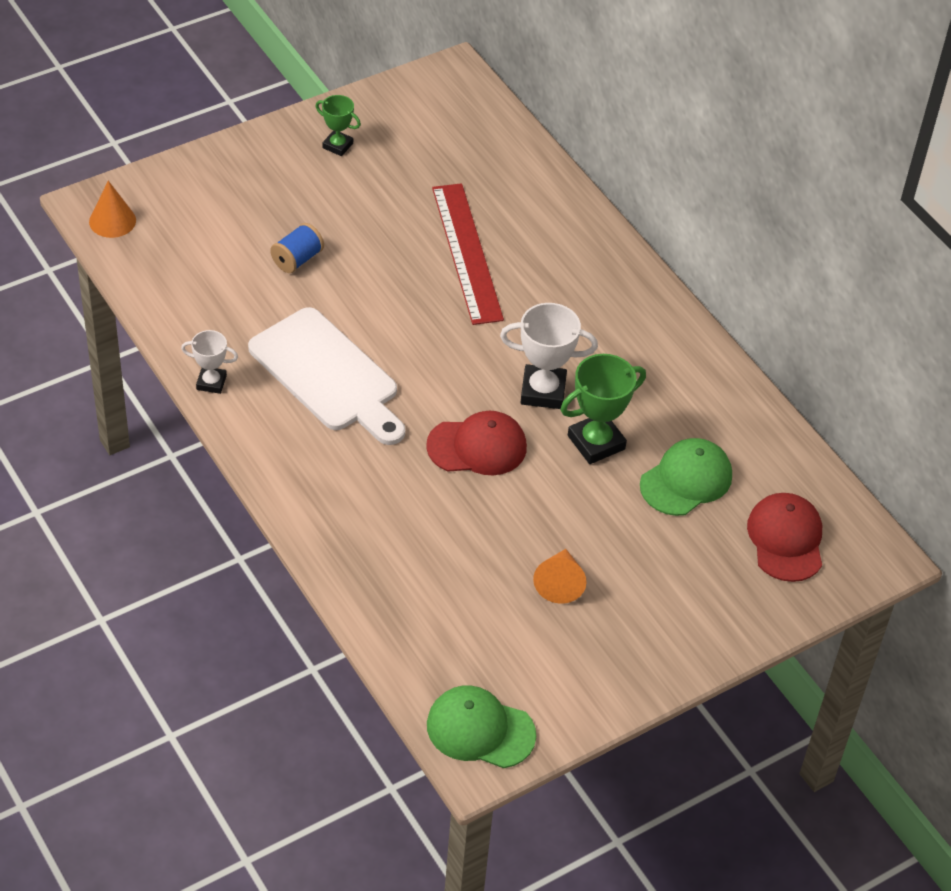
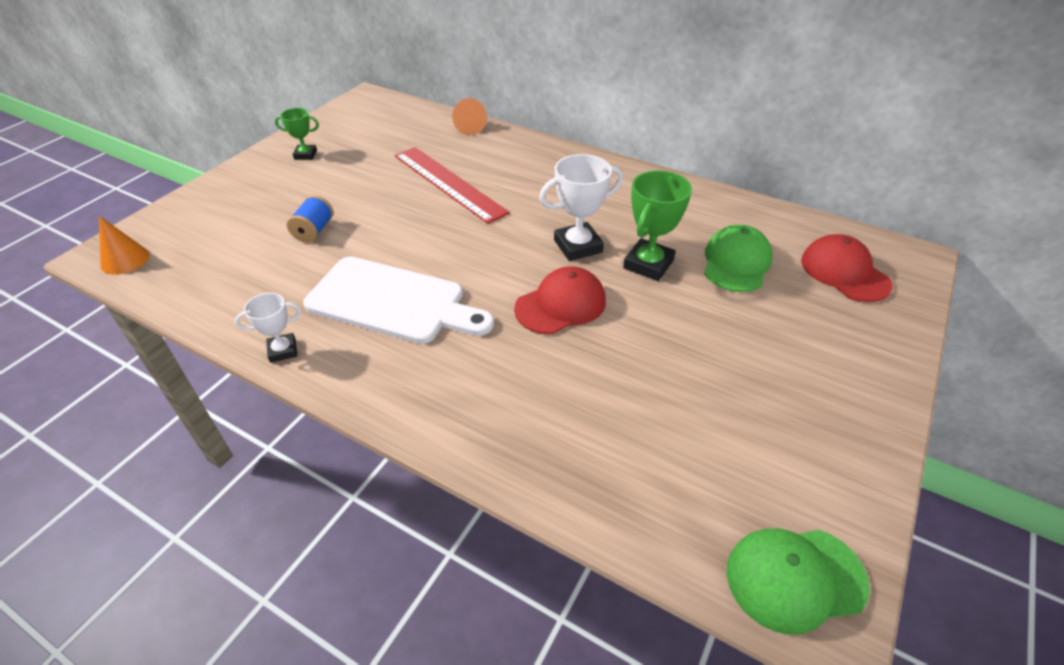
camera: 25 degrees left, 5 degrees down
(559, 583) = (724, 384): orange cone -> orange cone (468, 127)

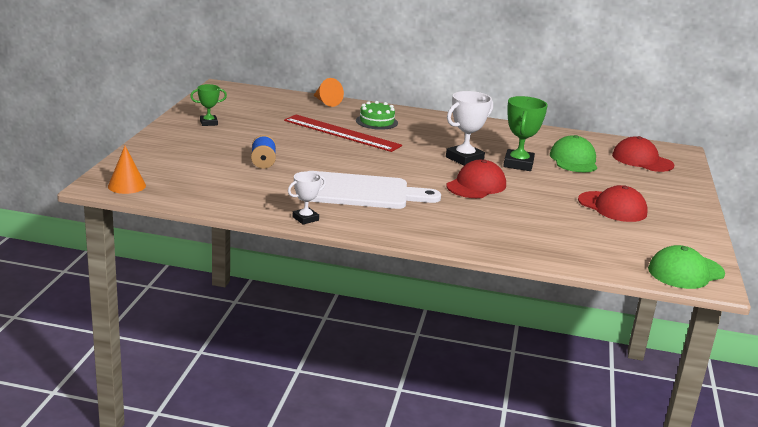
camera: 20 degrees left, 20 degrees down
(506, 165) = (376, 122): none -> green cake
(744, 379) = (612, 207): none -> red cap

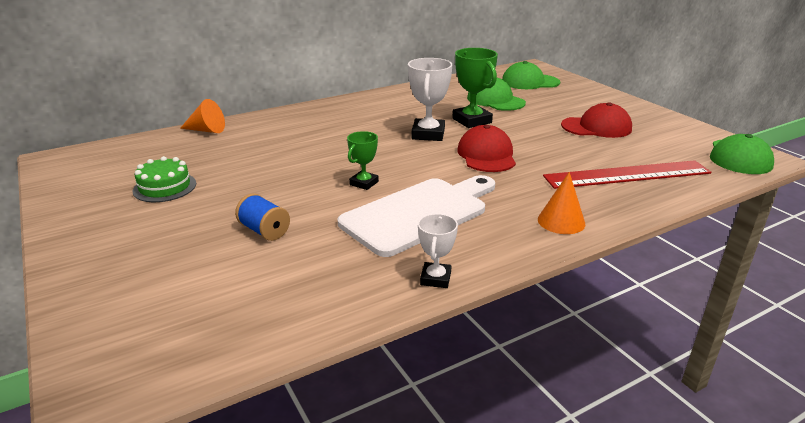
camera: 40 degrees left, 5 degrees up
(126, 186) = (142, 372): orange cone -> orange cone (561, 221)
(208, 123) = (111, 211): green trophy -> green trophy (364, 183)
(341, 133) = (281, 156): red ruler -> red ruler (627, 175)
(376, 122) = (291, 131): green cake -> green cake (165, 187)
(642, 160) = (530, 82): red cap -> green cap

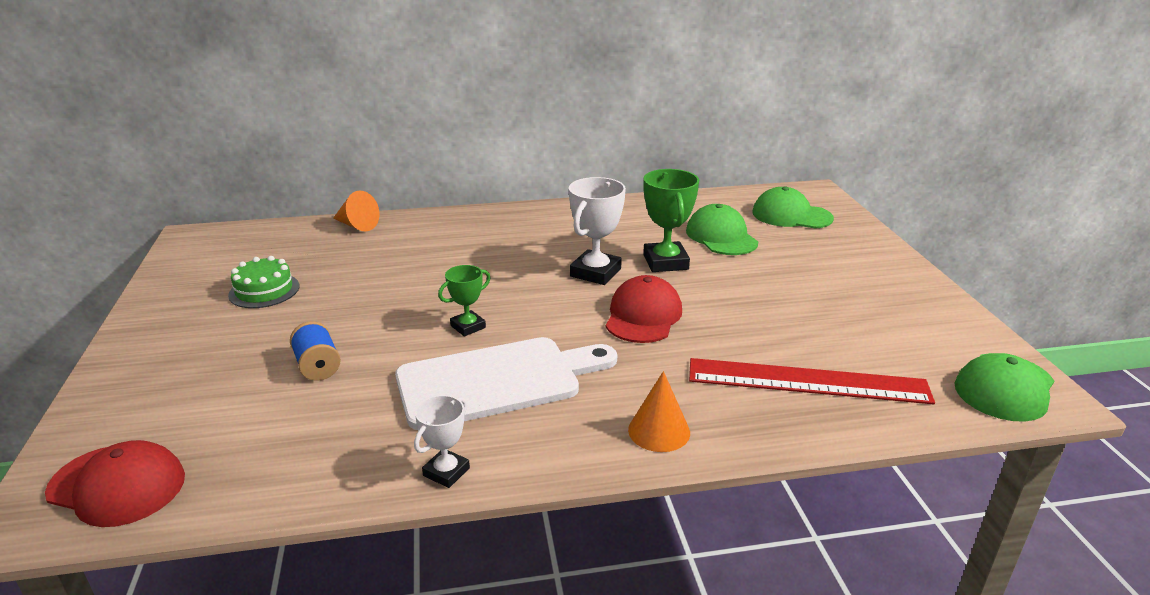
camera: 20 degrees right, 0 degrees up
(596, 127) = (826, 300): red cap -> red cap (117, 485)

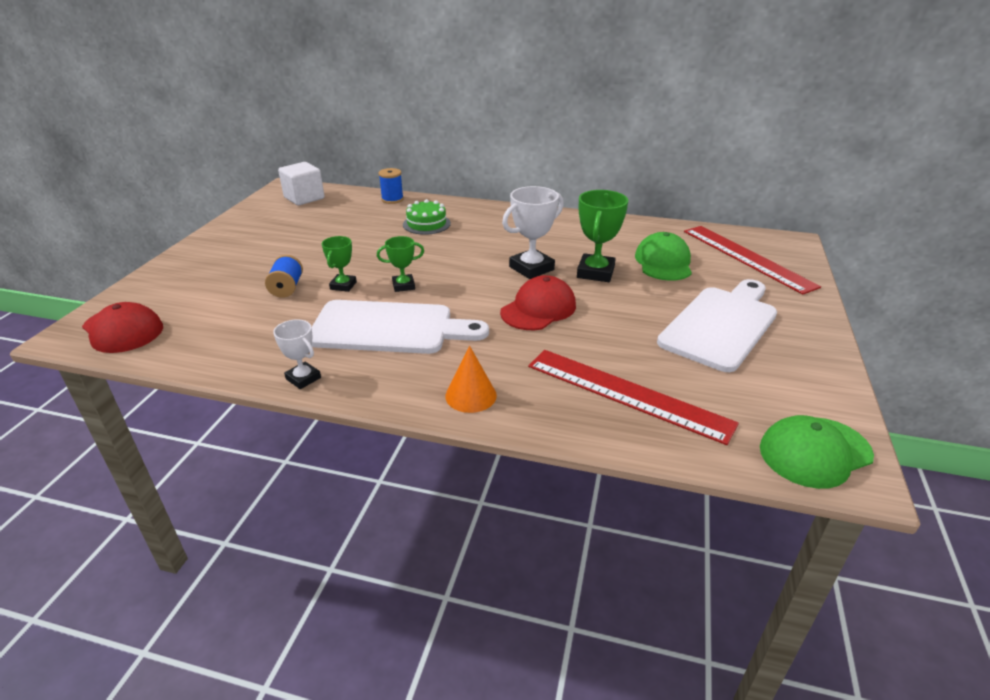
camera: 25 degrees right, 5 degrees up
(233, 246) = (304, 198): none -> white cube
(264, 290) = (297, 231): green cake -> green cake (426, 224)
(357, 225) = (392, 199): orange cone -> blue spool
(391, 345) = (343, 285): none -> green trophy
(446, 472) = (303, 378): white trophy -> white trophy turned 75 degrees clockwise
(791, 215) = (746, 258): green cap -> red ruler
(828, 288) = (721, 325): none -> white cutting board

